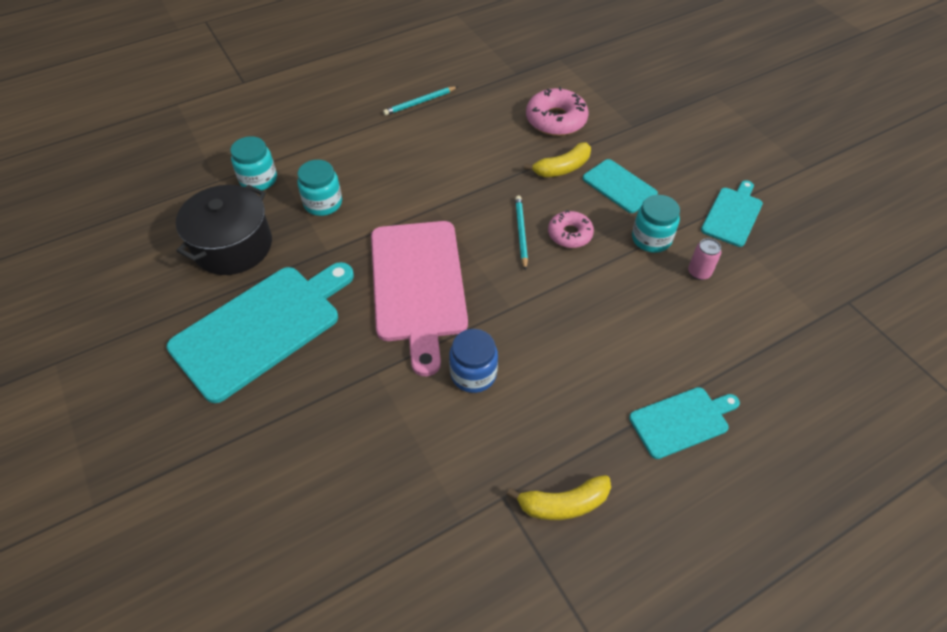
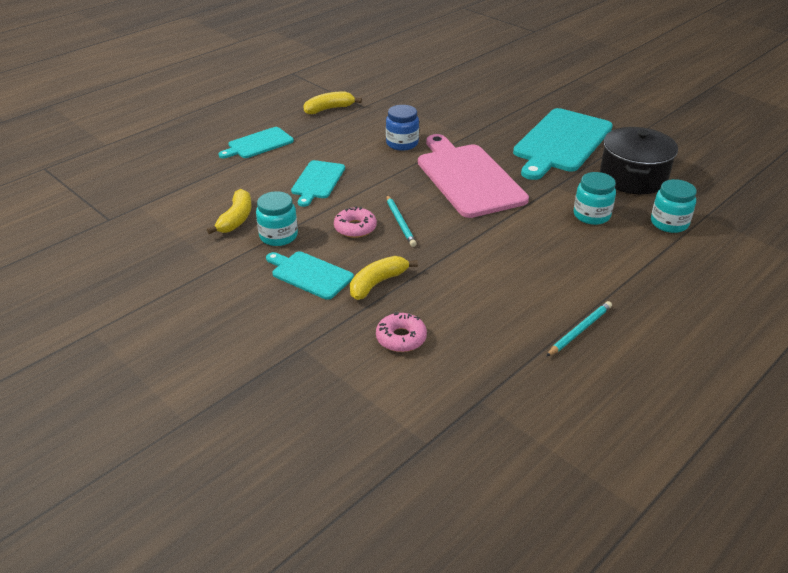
camera: 165 degrees right, 15 degrees down
(556, 120) = (401, 338): pink donut -> pink donut, size x0.64
(699, 272) = (236, 219): pink can -> yellow banana
(732, 215) = (195, 268): turquoise cutting board -> turquoise cutting board (317, 181)

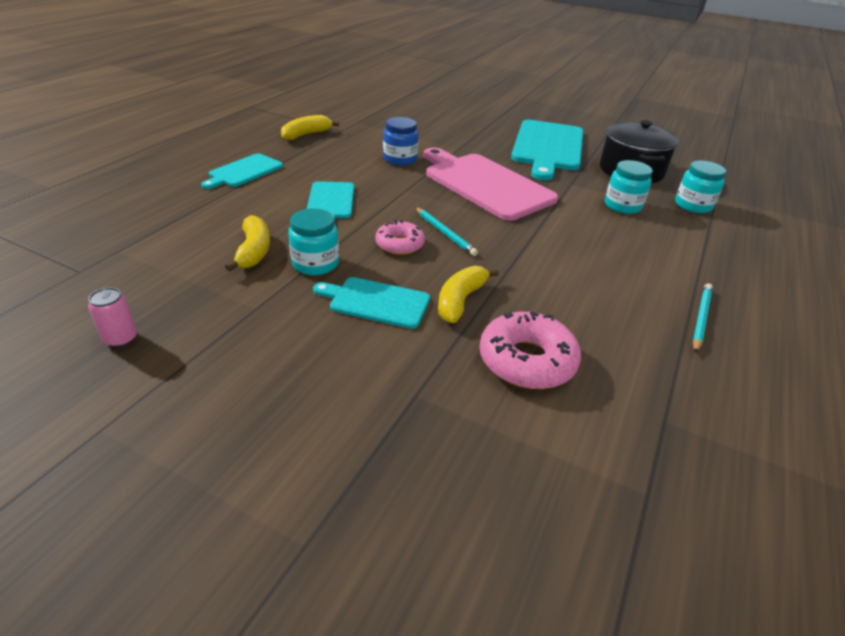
camera: 20 degrees left, 0 degrees up
(121, 274) = (121, 339): none -> pink can
(401, 338) = (527, 360): pink donut -> pink donut, size x1.57

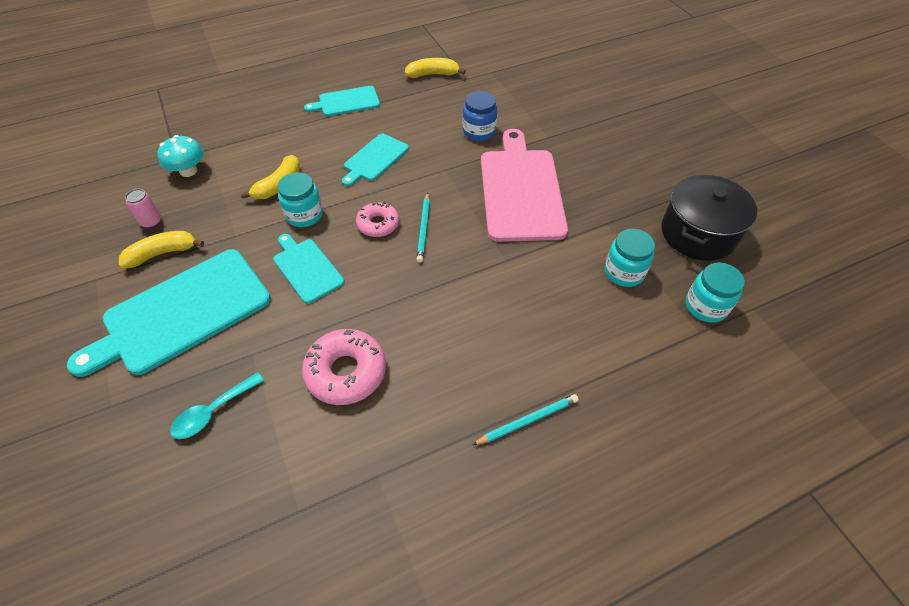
camera: 40 degrees right, 15 degrees up
(116, 276) = (188, 171): none -> turquoise mushroom
(445, 468) = (213, 411): none -> turquoise spoon
(460, 300) = (362, 297): yellow banana -> yellow banana (162, 253)
(548, 147) = (643, 168): turquoise cutting board -> turquoise cutting board (182, 313)

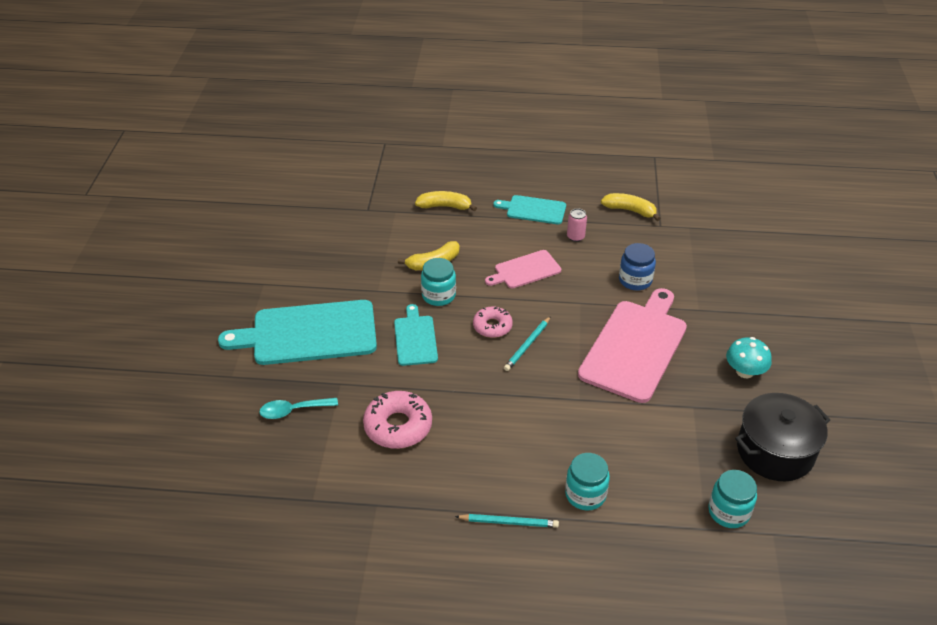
camera: 30 degrees right, 10 degrees down
(151, 222) = (323, 255): pink can -> pink can (575, 237)
(162, 253) = (318, 283): yellow banana -> yellow banana (445, 206)
(188, 171) = (371, 224): turquoise mushroom -> turquoise mushroom (745, 371)
(375, 159) = (525, 270): turquoise cutting board -> pink cutting board
(624, 272) = (676, 453): turquoise jar -> turquoise jar (585, 494)

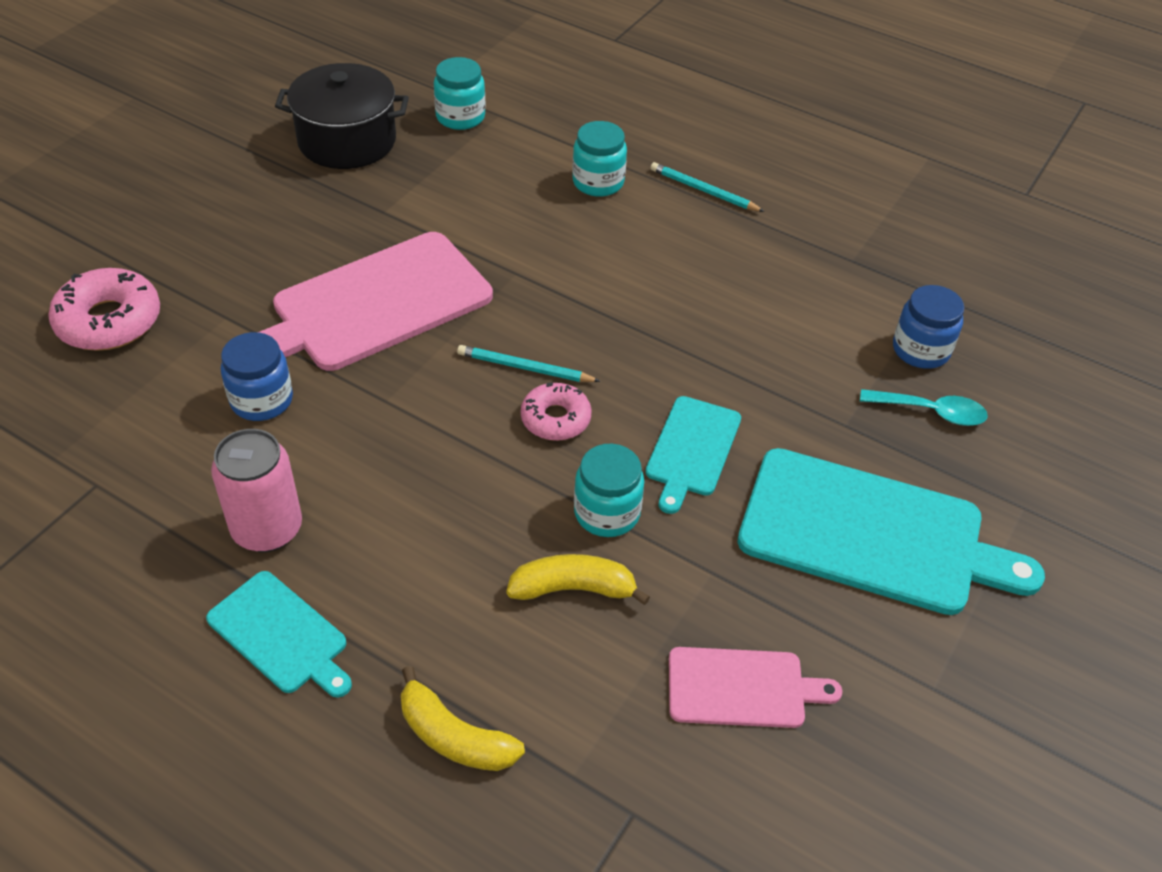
camera: 155 degrees left, 5 degrees up
(309, 450) = (920, 350): none -> blue jar
(398, 426) = (784, 333): pink donut -> pink donut (109, 321)
(525, 270) = (420, 498): pink cutting board -> pink cutting board (742, 688)
(527, 345) = (525, 368): turquoise pencil -> turquoise pencil turned 135 degrees counterclockwise
(575, 237) = (267, 529): pink can -> pink can, size x1.83
(630, 210) = (106, 543): yellow banana -> none
(745, 371) = (272, 221): turquoise mushroom -> none

